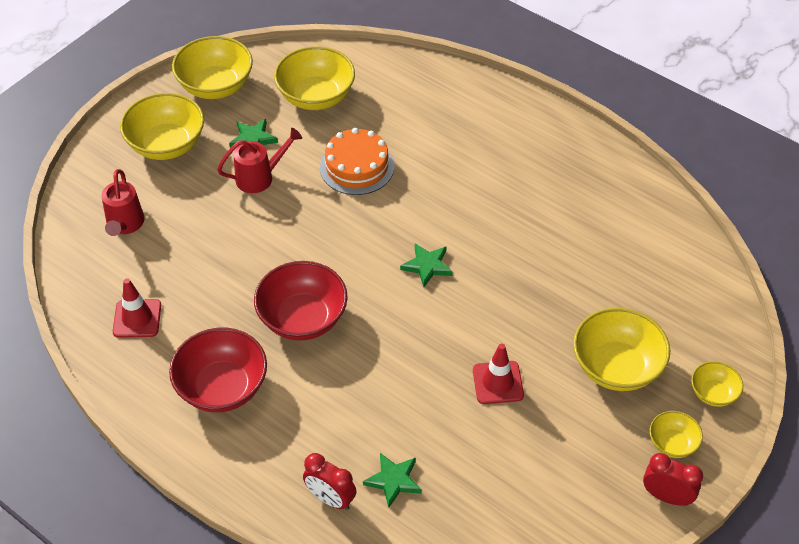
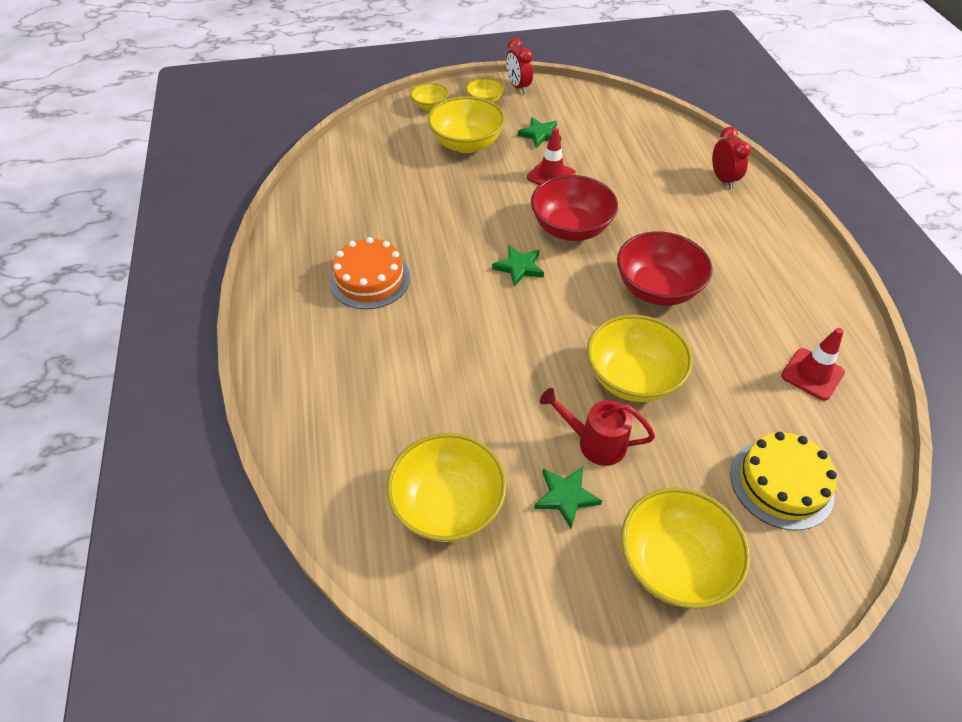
camera: 140 degrees left, 0 degrees up
(124, 225) = (781, 483): red watering can -> yellow cake
(216, 86) = (551, 618): yellow bowl -> yellow bowl (632, 378)
(222, 387) = (761, 278): red bowl -> red bowl (571, 228)
(357, 166) = (488, 388): orange cake -> orange cake (370, 279)
(393, 480) = (672, 167): green star -> green star (540, 135)

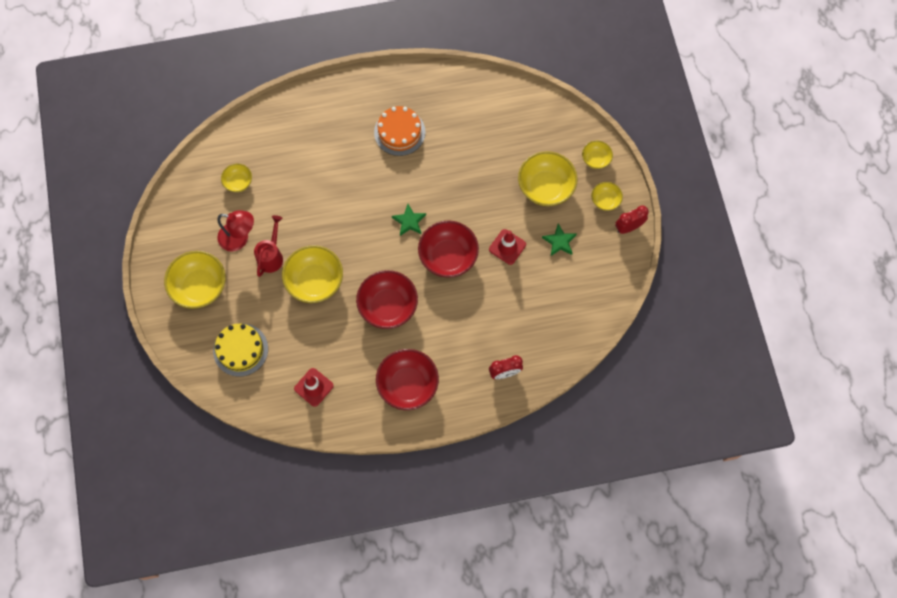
camera: 90 degrees right, 20 degrees up
(448, 505) = (238, 182): yellow bowl -> yellow bowl, size x0.53
(566, 497) = (239, 239): green star -> red lamp
(770, 267) = (408, 384): none -> red bowl

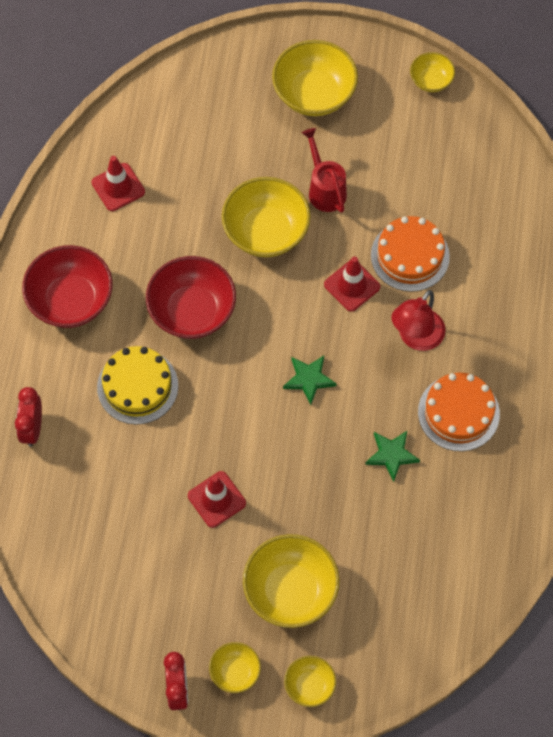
camera: 110 degrees right, 5 degrees down
(238, 182) = (452, 179): yellow bowl -> yellow bowl (431, 80)
(239, 239) = (365, 157): red lamp -> red lamp (416, 338)
(240, 349) = (206, 117): yellow cake -> yellow cake (137, 386)
(271, 256) = (325, 189): red watering can -> red watering can turned 150 degrees counterclockwise
(303, 190) = (410, 256): none -> orange cake
(336, 217) = (352, 286): none -> red traffic cone
(448, 256) = (234, 413): red bowl -> none
(559, 241) = (195, 577): green star -> green star (391, 455)

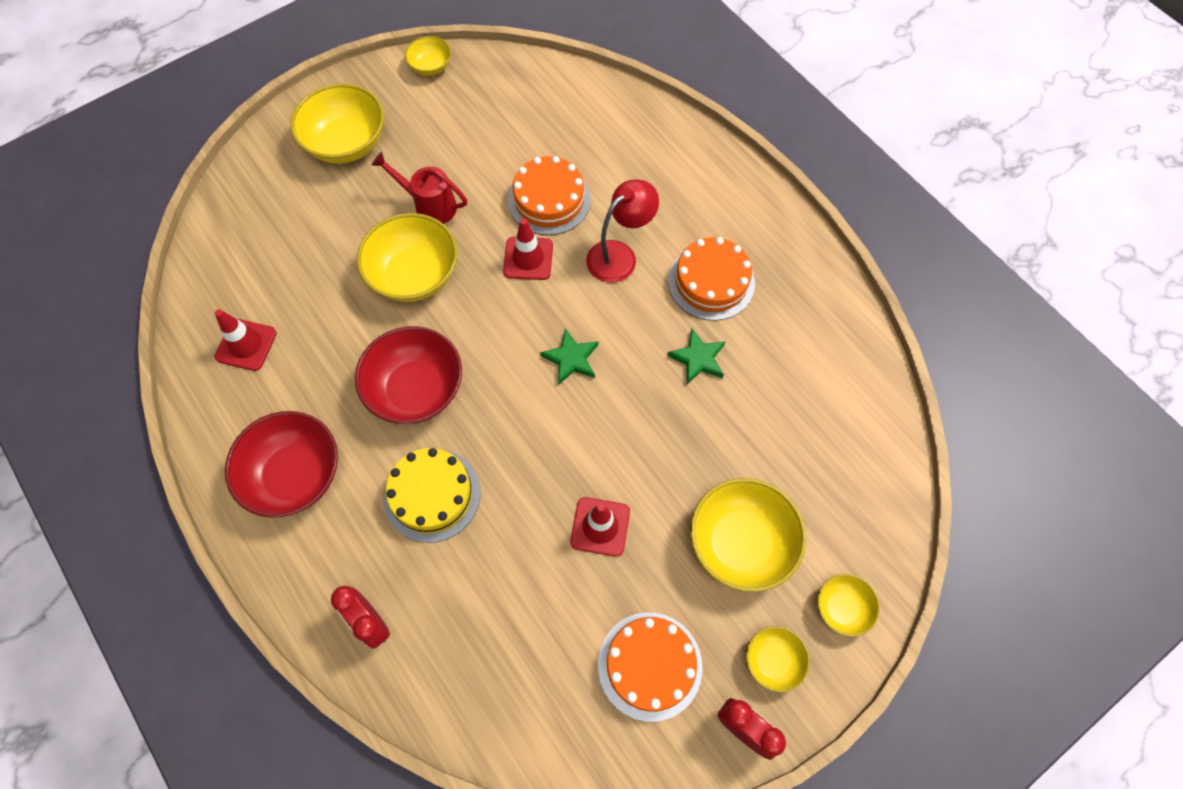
camera: 45 degrees left, 0 degrees up
(162, 604) = (650, 665): none -> orange cake
(416, 338) = (619, 255): red lamp -> red lamp turned 120 degrees counterclockwise

